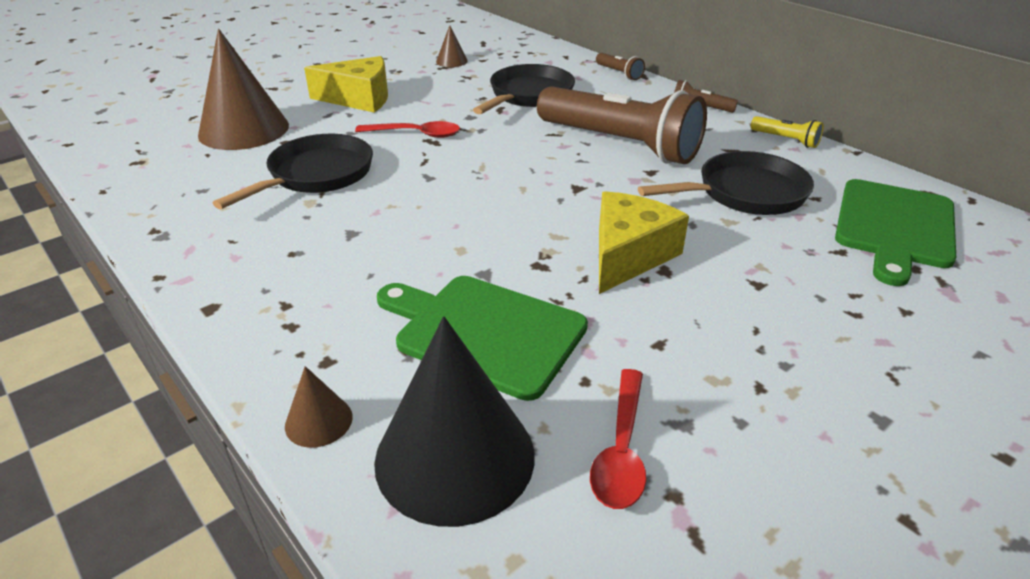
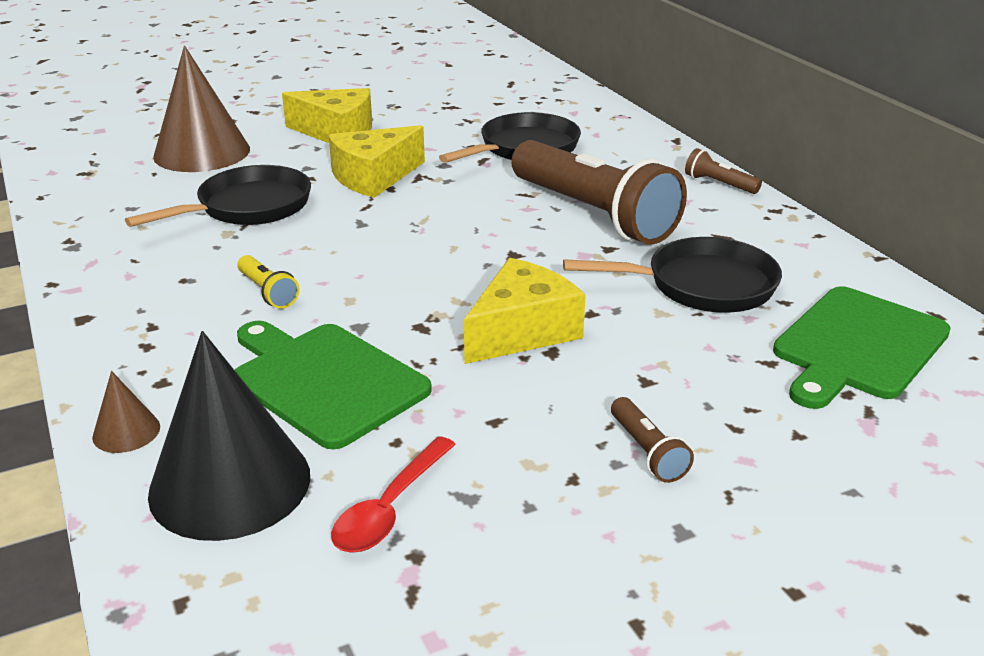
camera: 15 degrees right, 5 degrees down
(416, 134) = (374, 177): red spoon -> yellow cheese
(451, 61) = (462, 101): brown cone -> none
(619, 73) = (648, 134): brown flashlight -> brown flashlight (647, 452)
(786, 140) = (798, 233): yellow flashlight -> yellow flashlight (268, 292)

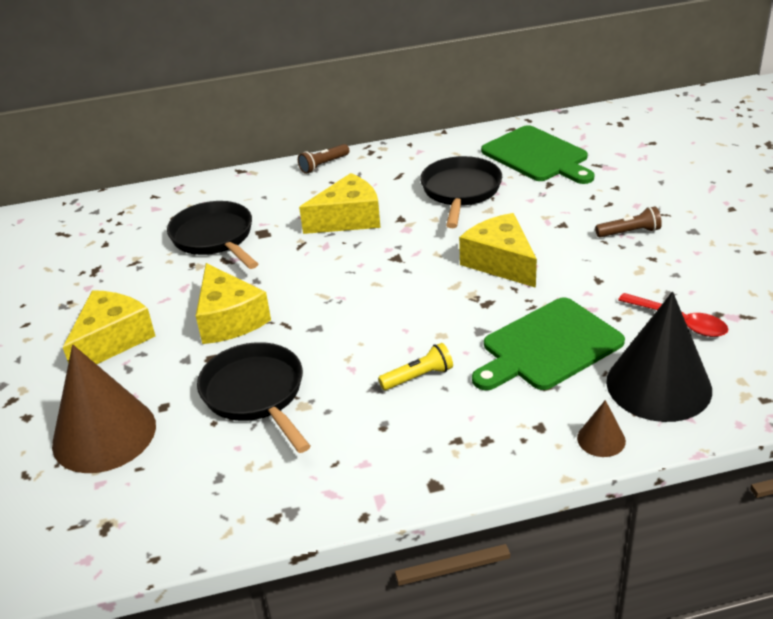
camera: 75 degrees left, 5 degrees up
(593, 214) = (348, 219): brown flashlight -> yellow cheese

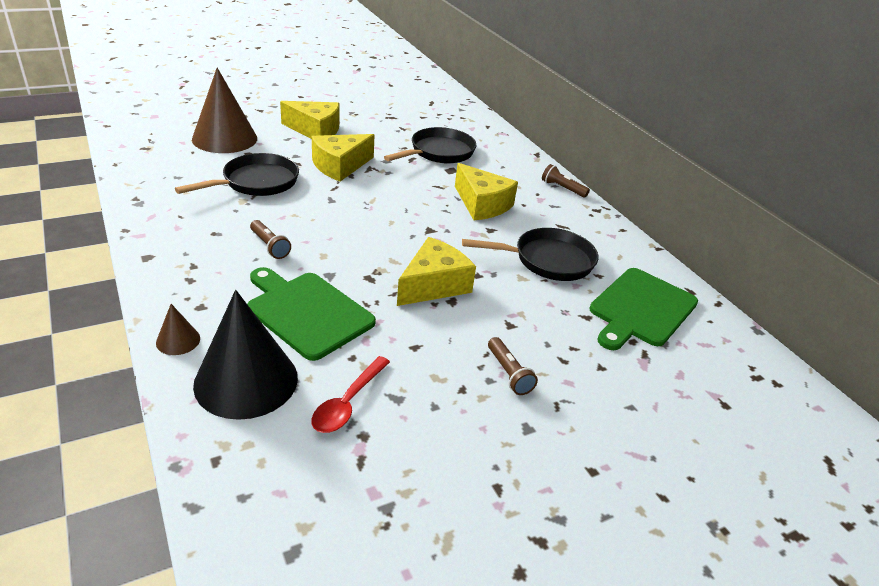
camera: 70 degrees right, 0 degrees up
(418, 377) = (270, 246): yellow flashlight -> brown flashlight

